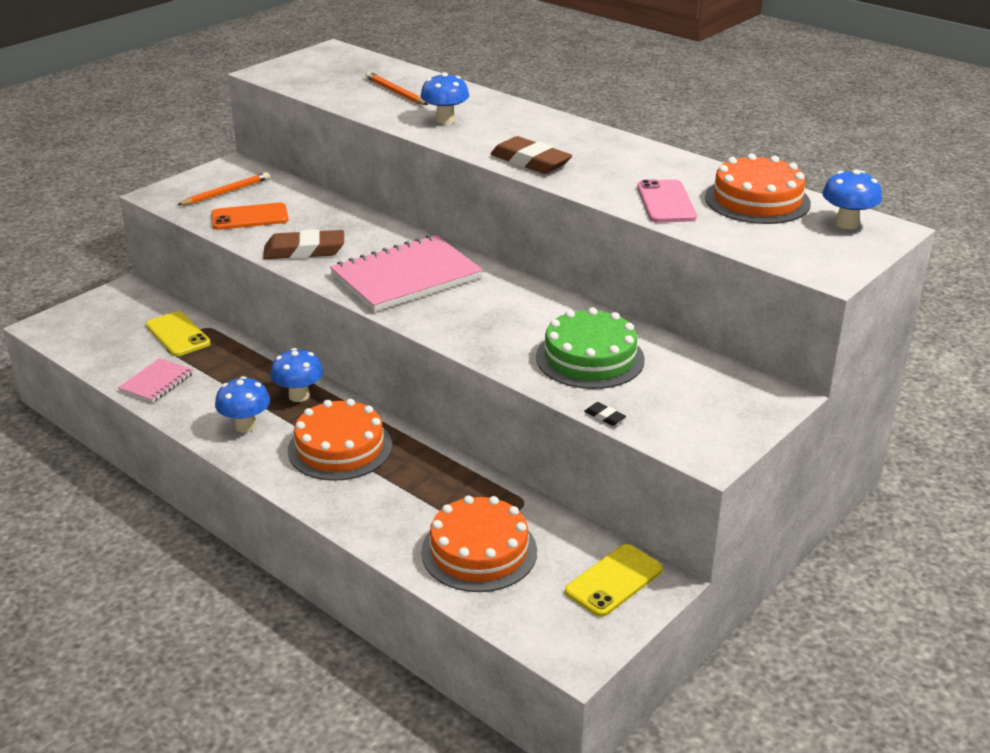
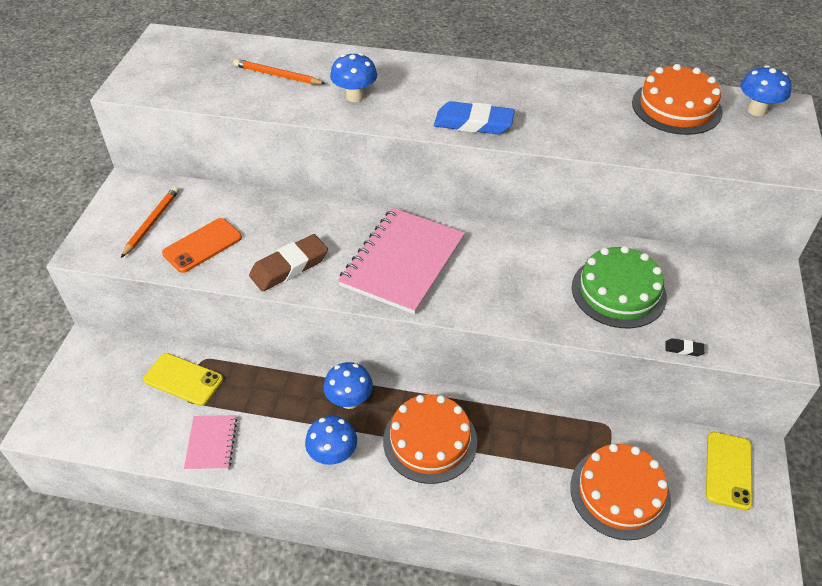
camera: 30 degrees left, 15 degrees up
(530, 162) = (473, 123): brown eraser -> blue eraser
(666, 202) = (618, 133): pink phone -> none

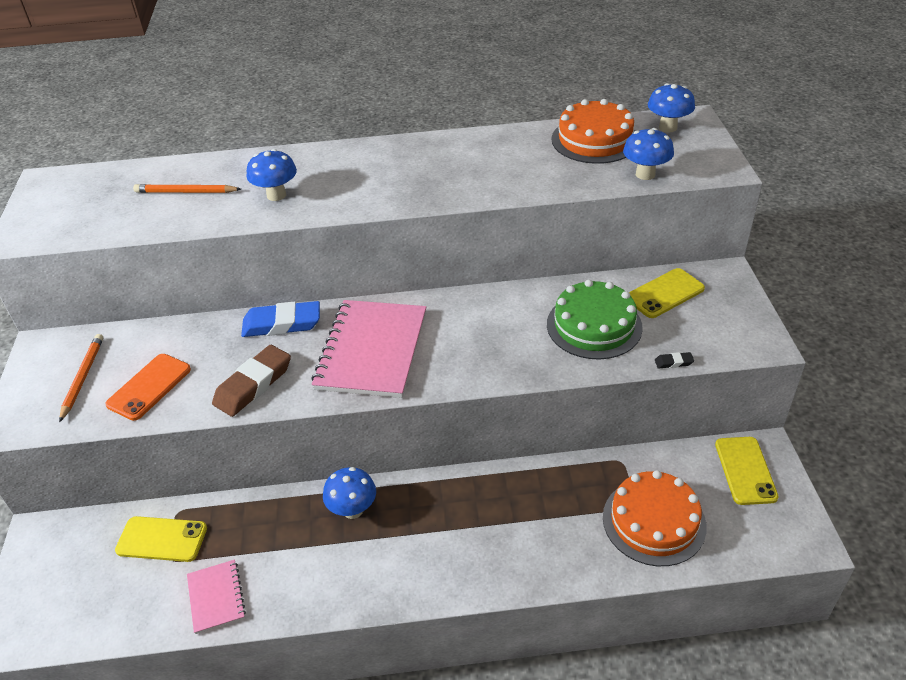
camera: 15 degrees left, 5 degrees down
(333, 455) = (354, 570): blue mushroom -> blue mushroom (645, 174)
(430, 440) = (450, 526): orange cake -> none
(473, 123) = (407, 195): blue eraser -> blue eraser (282, 324)
(701, 277) = (664, 293): none -> yellow phone

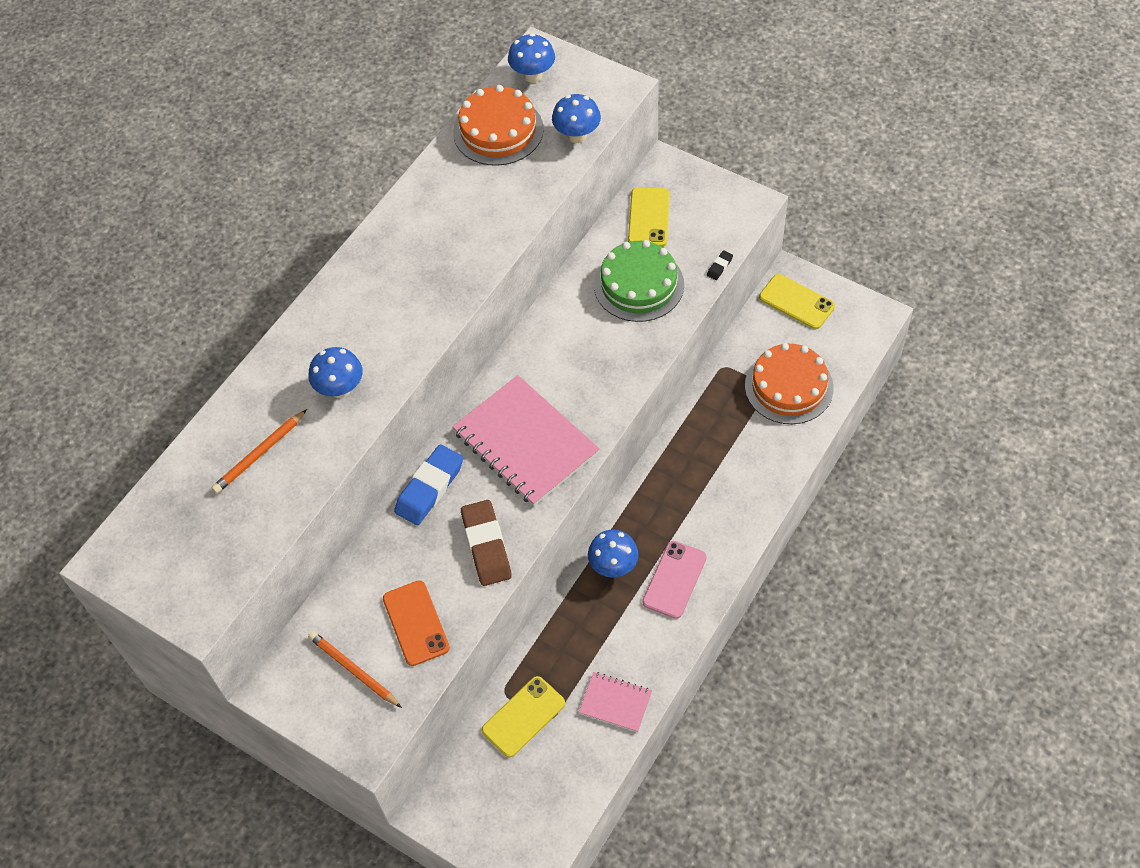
camera: 50 degrees left, 15 degrees up
(374, 562) = (674, 579): none -> pink phone

